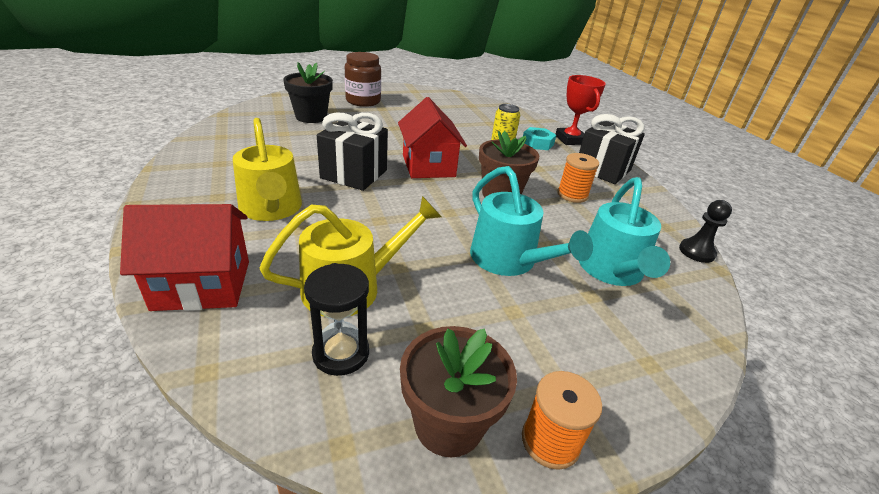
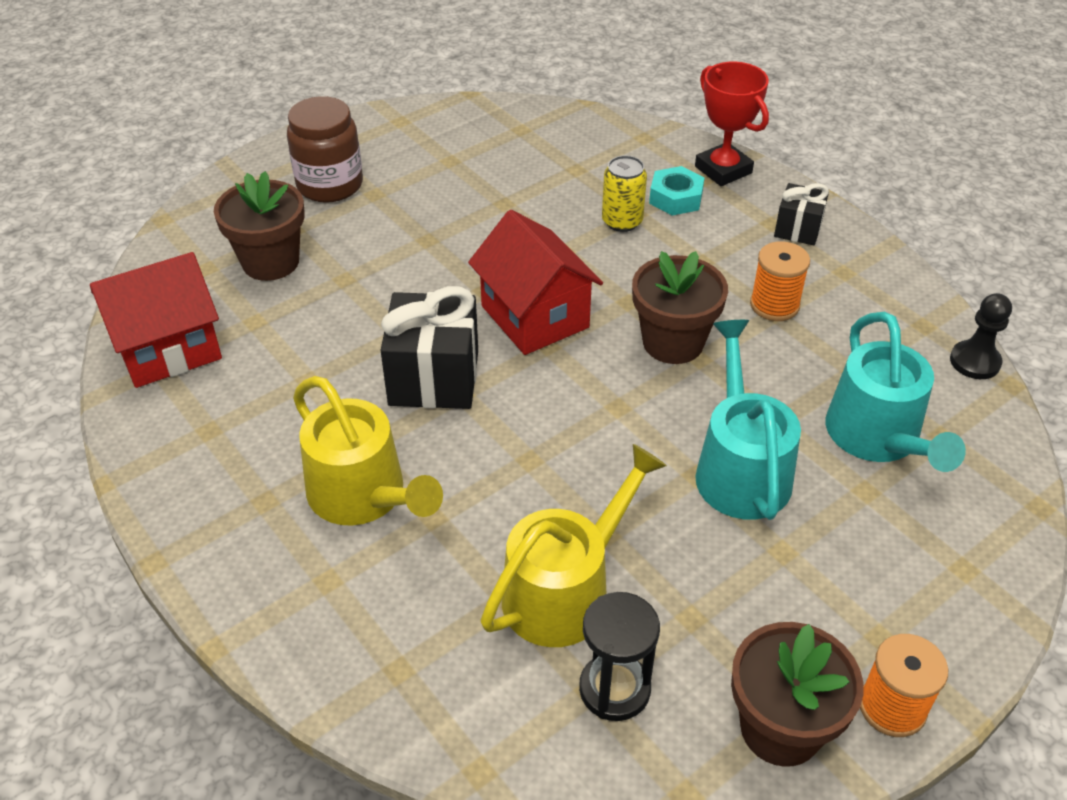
camera: 15 degrees left, 10 degrees up
(202, 285) = (375, 659): red house -> red house (168, 349)
(311, 117) = (270, 262): black flower pot -> brown flower pot
(508, 260) = (740, 469): turquoise watering can -> turquoise watering can turned 135 degrees counterclockwise
(602, 169) = (798, 229): black gift -> black gift, size x0.57

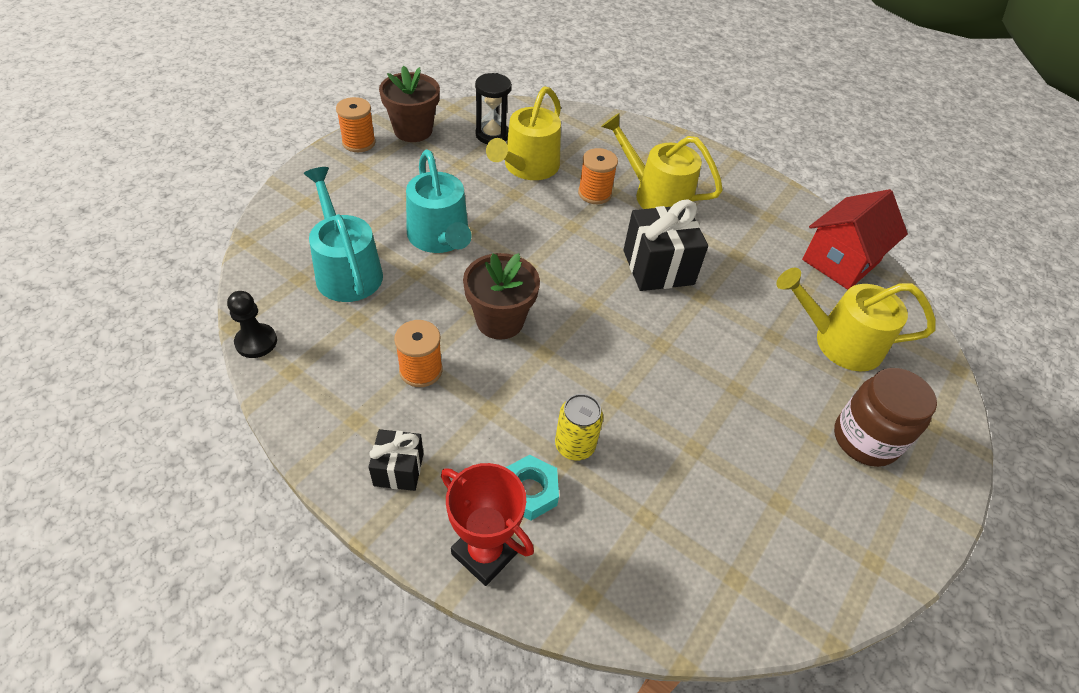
camera: 160 degrees right, 5 degrees up
(270, 262) = (839, 342): brown flower pot -> yellow watering can
(467, 514) = (594, 193): none -> orange spool
(535, 317) = (611, 326): red house -> none

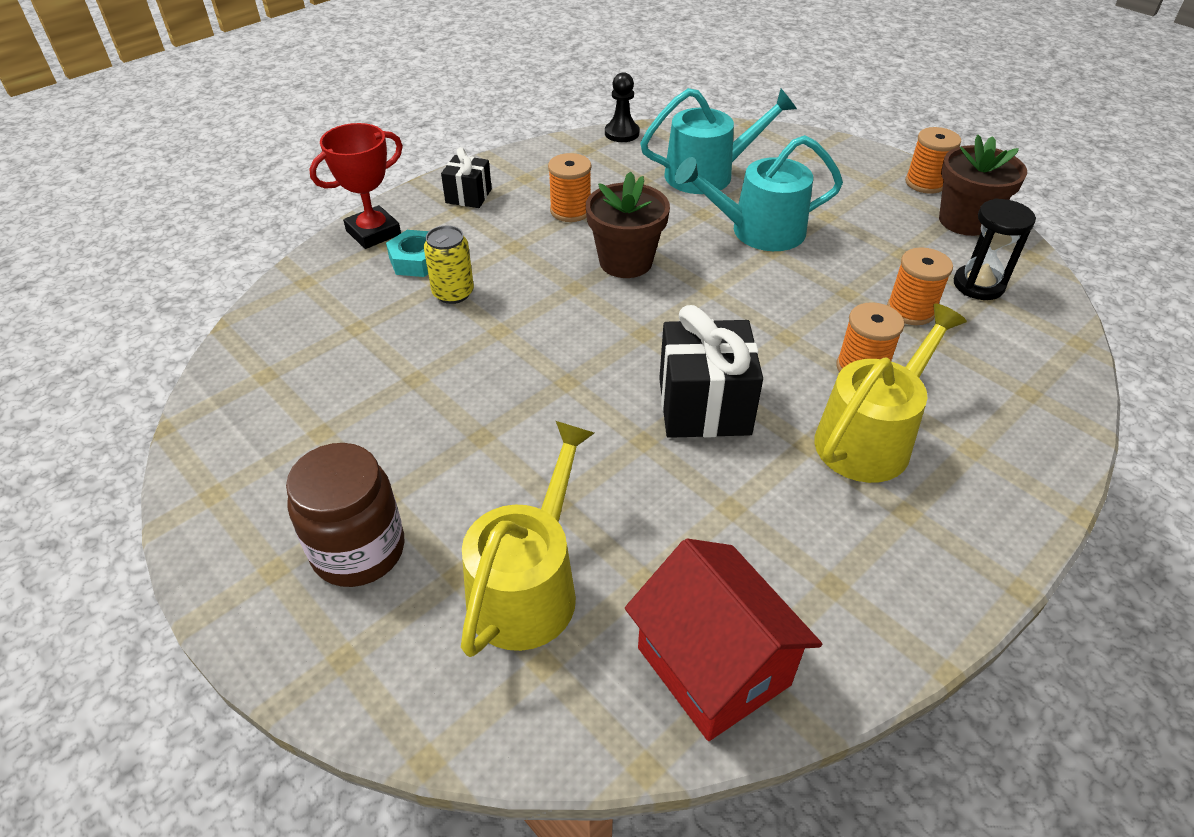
camera: 105 degrees right, 5 degrees down
(528, 167) = (910, 310): yellow watering can -> orange spool

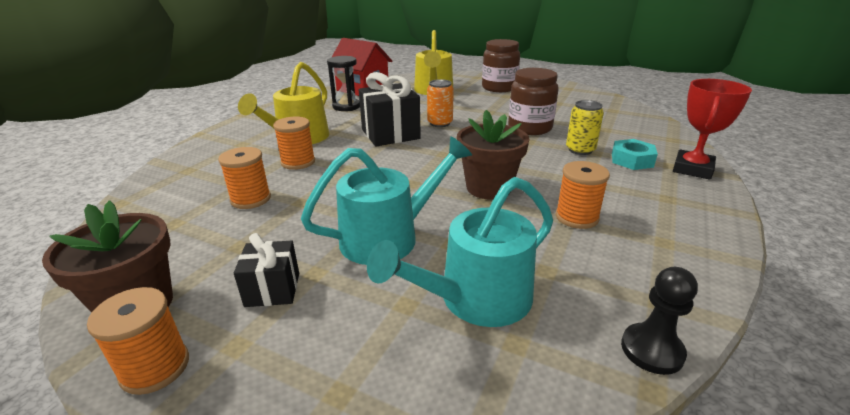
camera: 160 degrees right, 15 degrees down
(464, 361) = (529, 128): none -> brown jar
(468, 196) = (680, 210): black gift -> black gift (272, 289)
(602, 418) = (440, 123): none -> orange can
(978, 285) = (175, 230): black hourglass -> black hourglass (346, 106)

